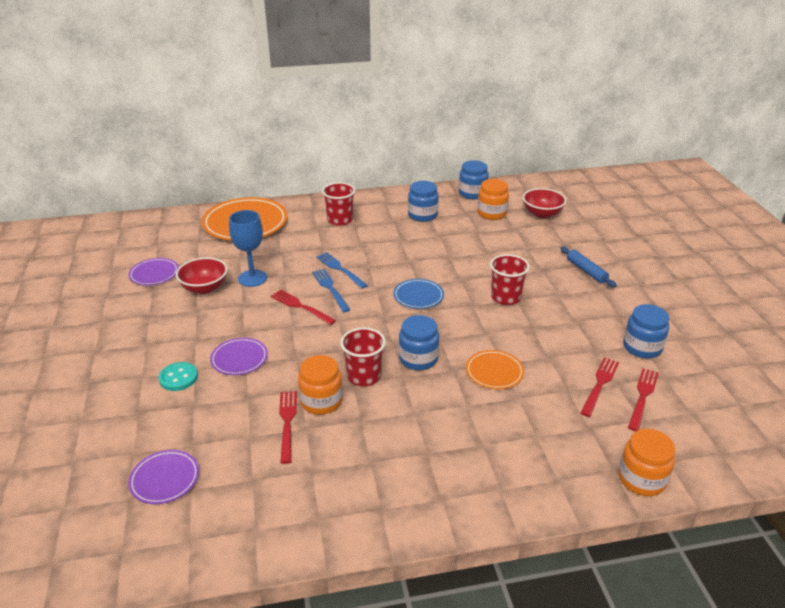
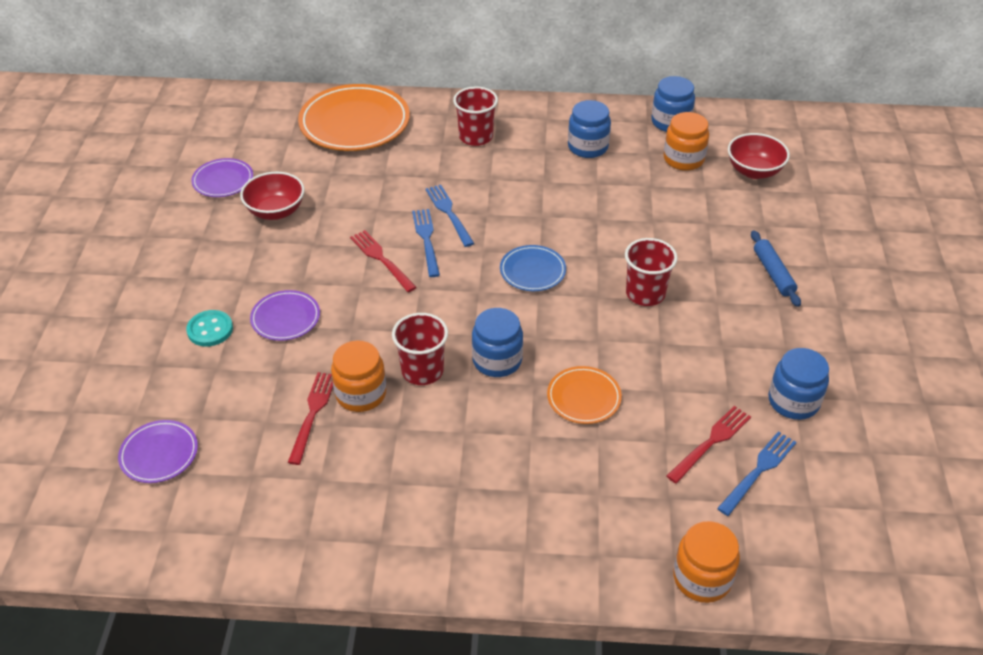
camera: 15 degrees right, 10 degrees up
(252, 278) = (337, 207): blue goblet -> none
(642, 396) = (759, 470): red fork -> blue fork

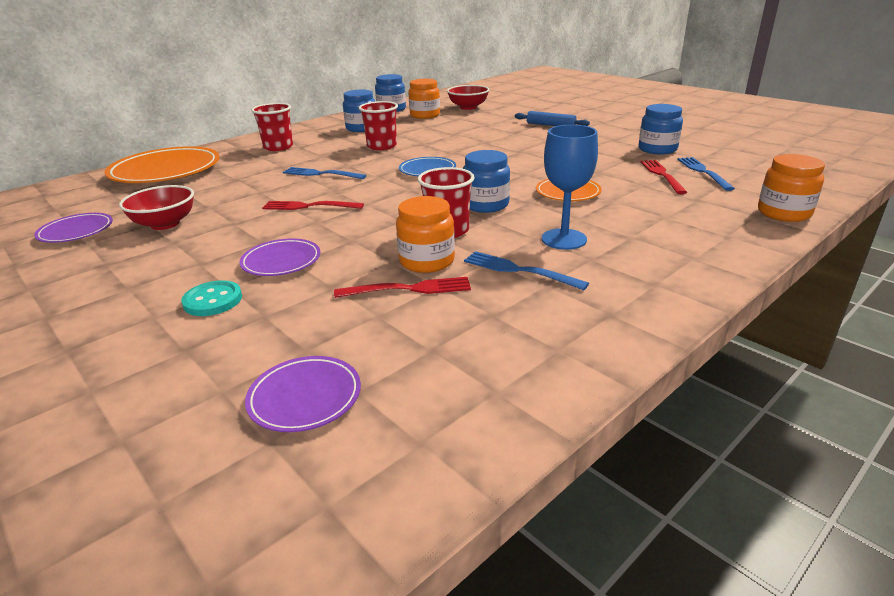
camera: 45 degrees left, 15 degrees down
(313, 413) = (409, 289): red fork -> red fork turned 120 degrees clockwise
(426, 239) = (327, 187): blue fork -> blue fork (518, 270)
(478, 450) = (564, 239): none -> blue goblet
(645, 294) = (508, 152): red cup -> red cup (382, 146)

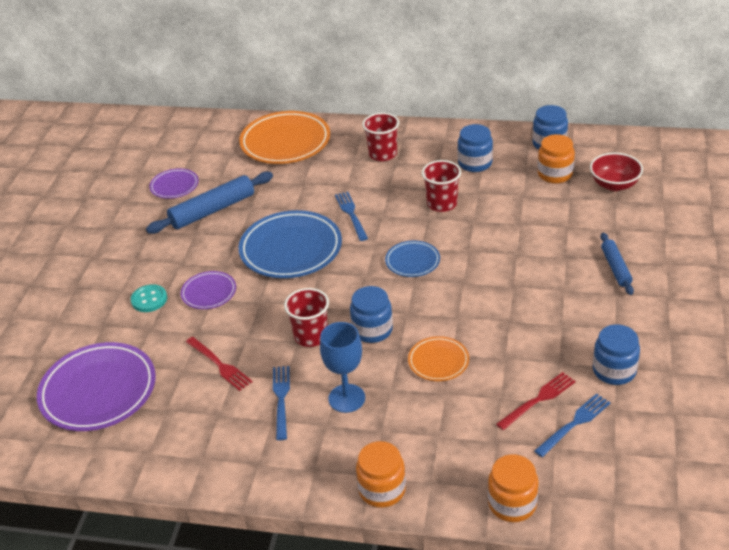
camera: 55 degrees right, 10 degrees up
(165, 224) = (212, 210): red bowl -> blue rolling pin
(305, 397) = (98, 391): purple plate -> purple plate, size x1.93
(308, 206) = (291, 249): red fork -> blue plate
(427, 261) = (259, 352): orange jar -> orange jar (382, 490)

